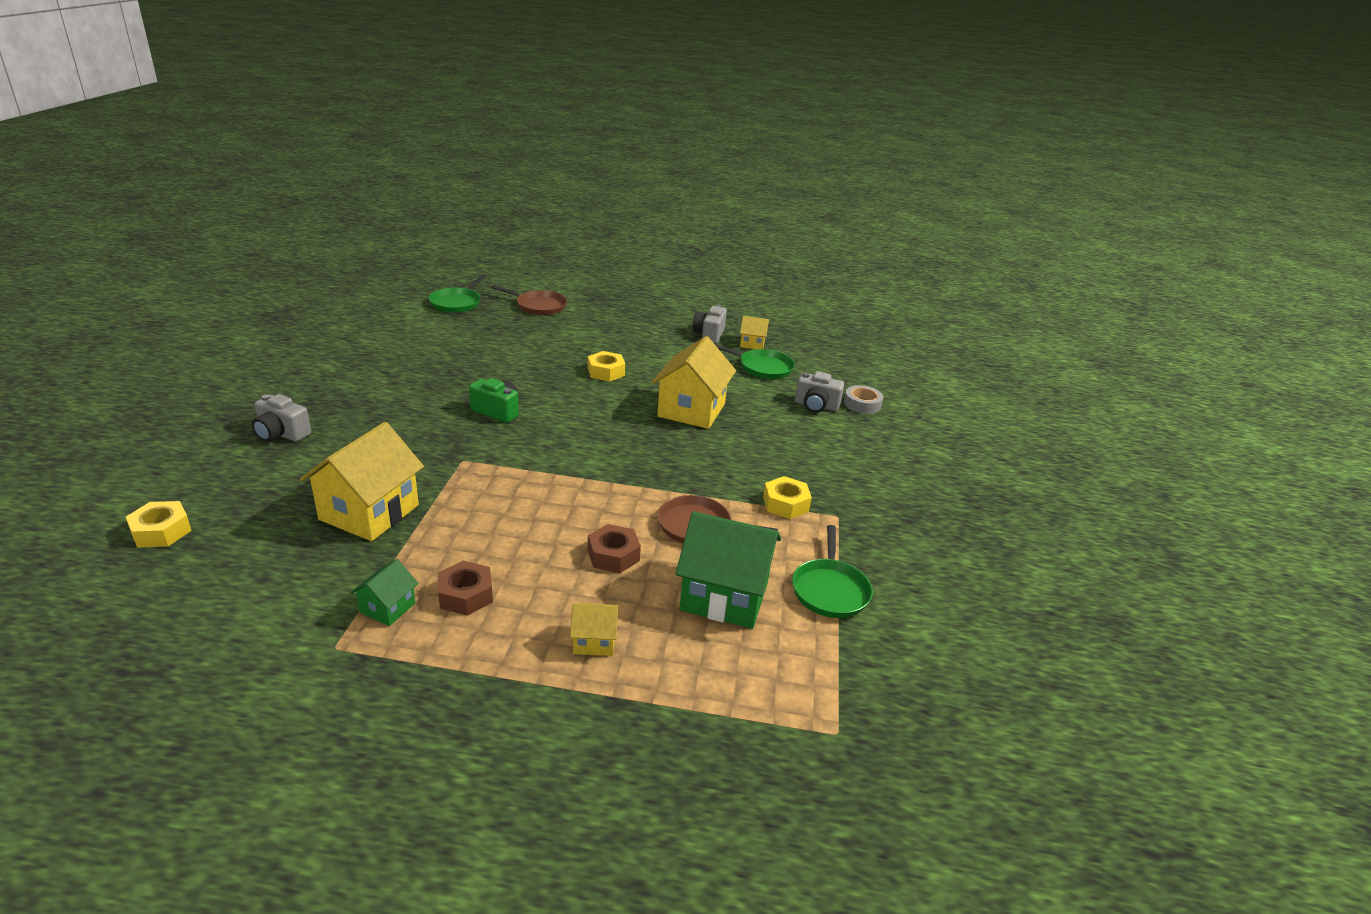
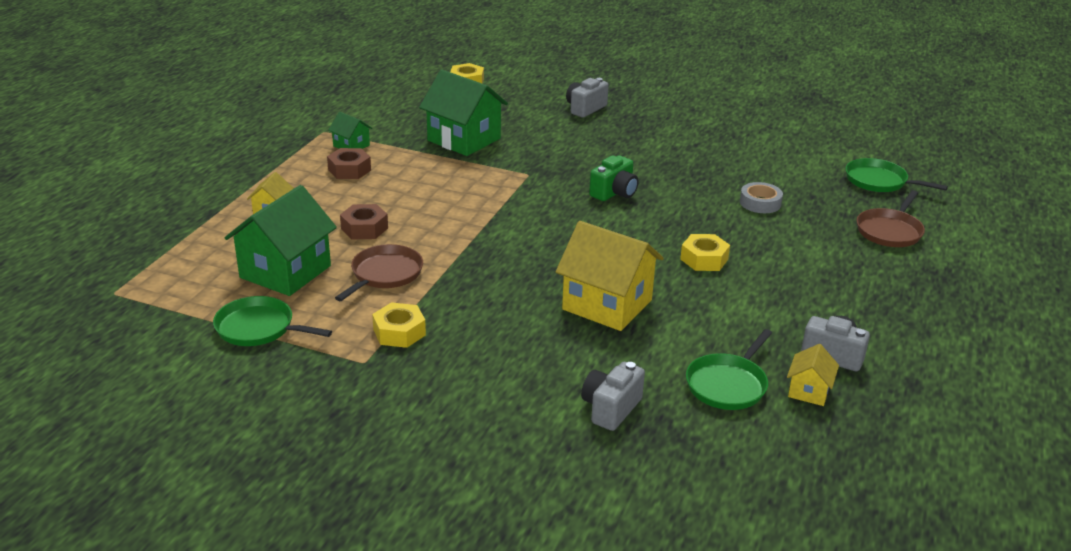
camera: 105 degrees right, 0 degrees up
(369, 512) = (464, 139): yellow house -> green house
(862, 404) = (613, 457): grey tape -> grey tape (760, 203)

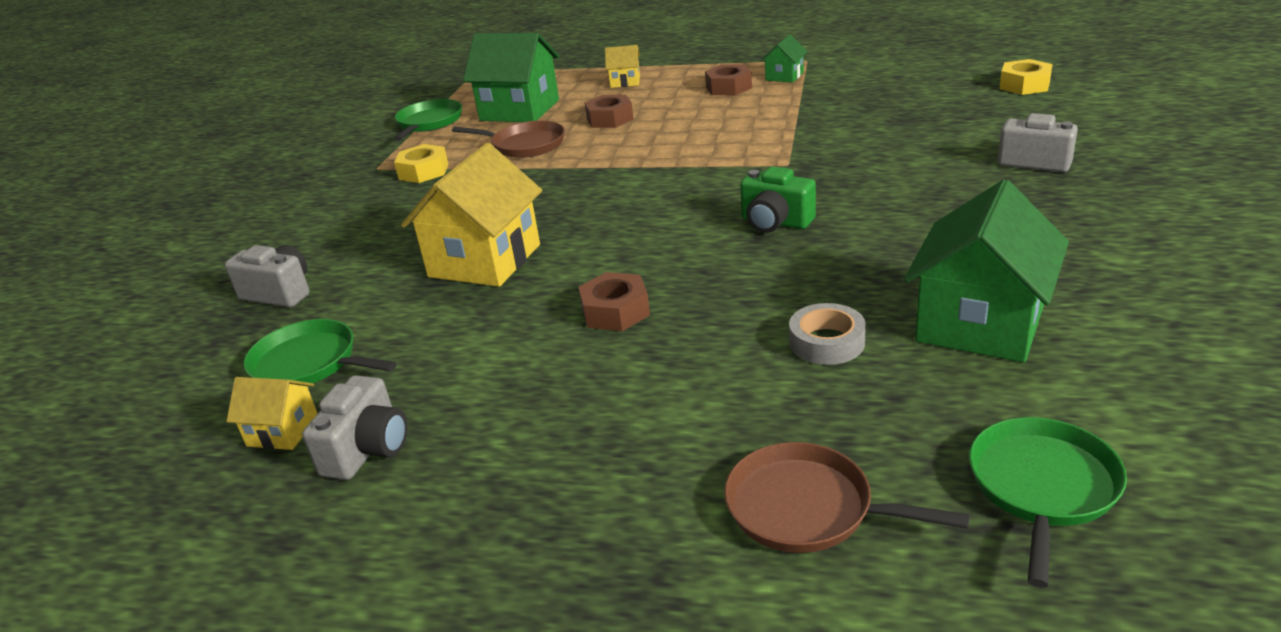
camera: 85 degrees right, 0 degrees up
(464, 139) = (851, 116): green house -> green house (980, 324)
(704, 259) = (615, 312): yellow nut -> brown nut

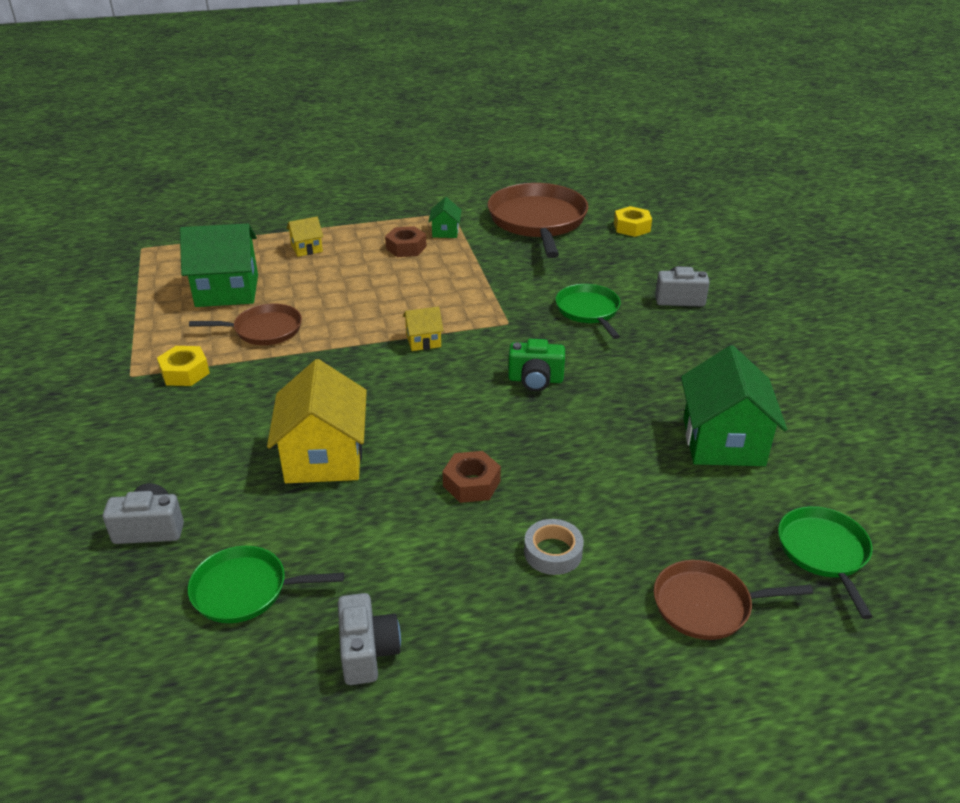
camera: 30 degrees left, 5 degrees up
(283, 431) = (278, 657): yellow house -> yellow house (423, 341)
(429, 122) = (141, 315): green pan -> green pan (588, 311)
(610, 119) = (323, 292): brown nut -> none
(826, 342) = (639, 477): grey tape -> grey tape (553, 552)
(903, 73) = (537, 221): none -> brown pan

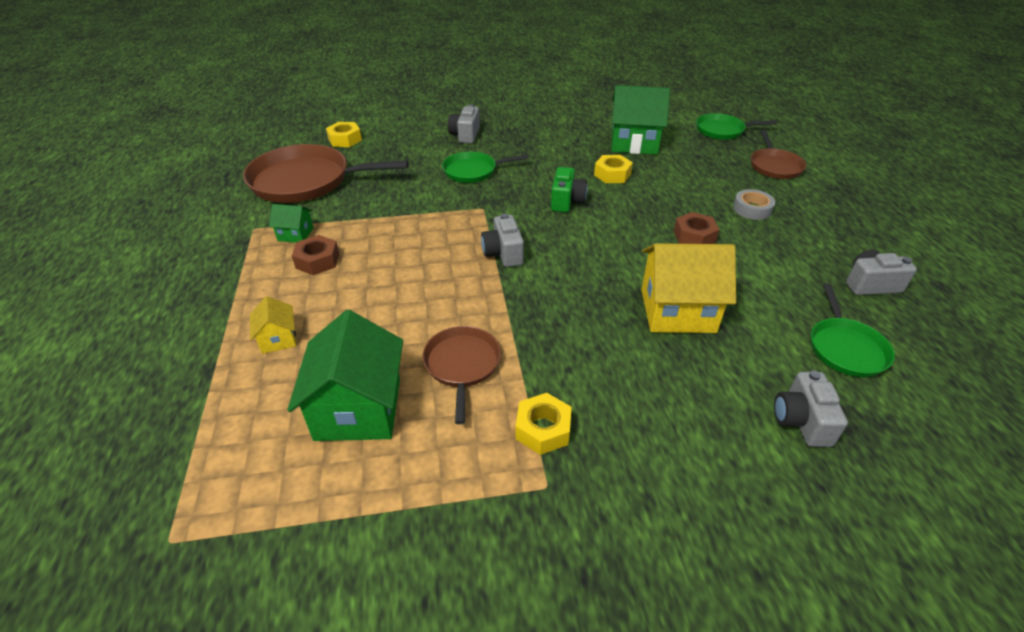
camera: 85 degrees left, 5 degrees up
(423, 341) = (503, 253): yellow house -> grey camera
(615, 418) = (612, 174): none -> yellow nut

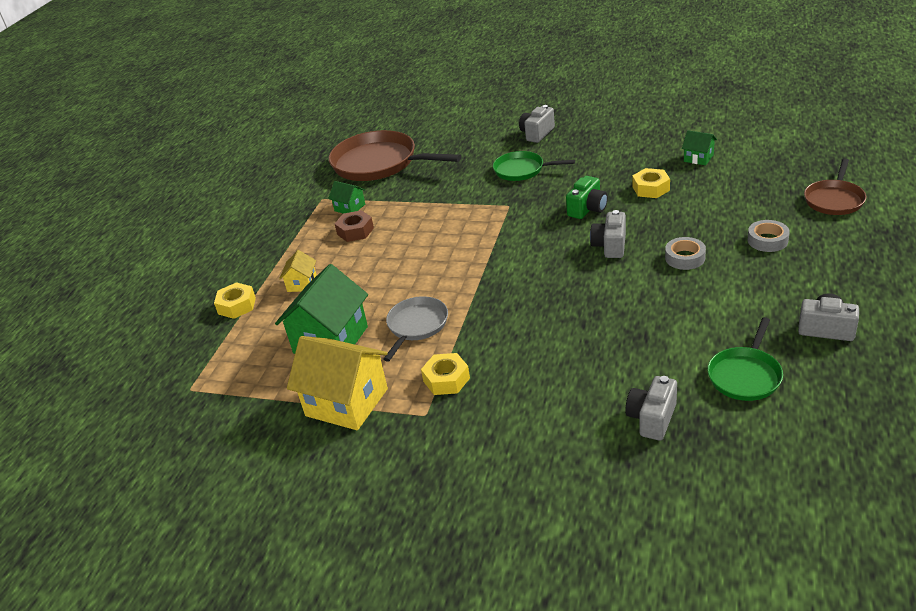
camera: 30 degrees right, 5 degrees down
(345, 140) = (429, 128): yellow nut -> yellow nut (237, 306)
(462, 365) = (416, 325): brown pan -> grey pan
(503, 253) = (501, 247): grey camera -> grey camera (610, 246)
(634, 143) = (698, 158): green house -> green house, size x0.49
(677, 310) = (616, 318): yellow house -> yellow house (346, 402)
(694, 236) = (685, 258): brown nut -> grey tape
(722, 130) = (808, 154): green pan -> none

